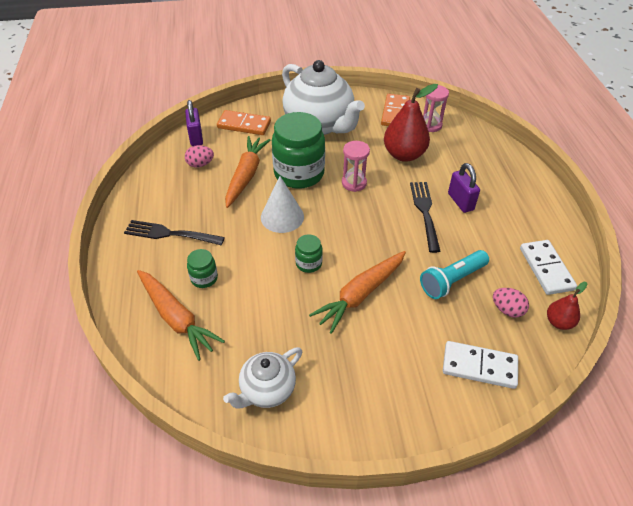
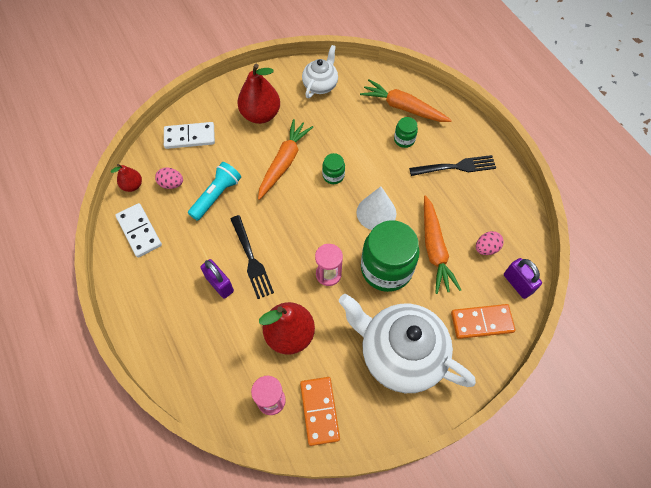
camera: 160 degrees right, 15 degrees up
(371, 369) = (261, 115): none -> red pear

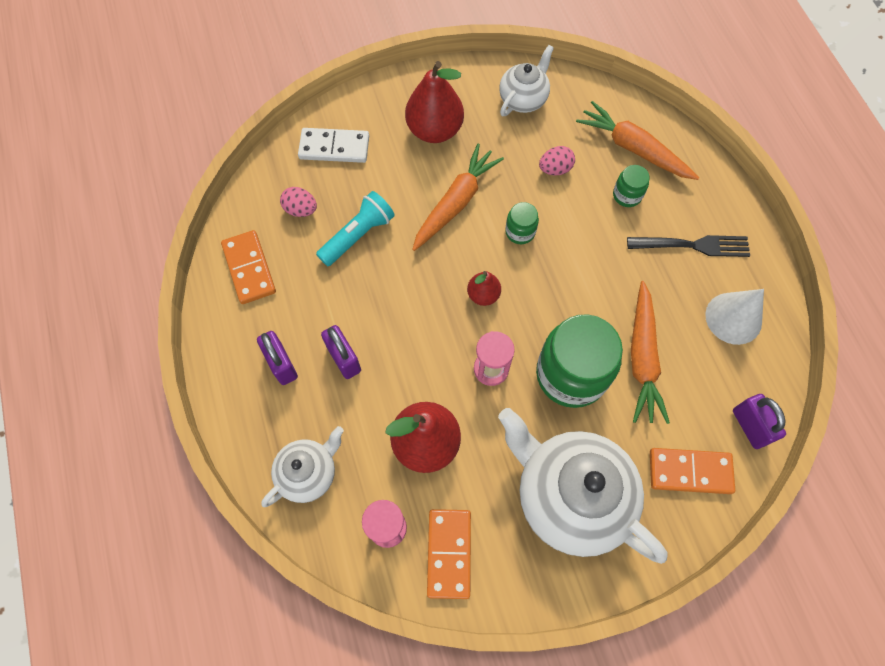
camera: 10 degrees right, 5 degrees up
(132, 185) = (249, 204): red pear -> red pear (483, 295)
(139, 231) = (249, 268): white domino -> orange domino
(174, 296) = (281, 364): none -> purple padlock
(206, 371) = (308, 473): none -> white teapot
(251, 259) = (390, 330): black fork -> none
(376, 212) = (570, 293): white cone -> white cone (733, 318)
(486, 248) = (715, 369): pink egg -> pink egg (555, 169)

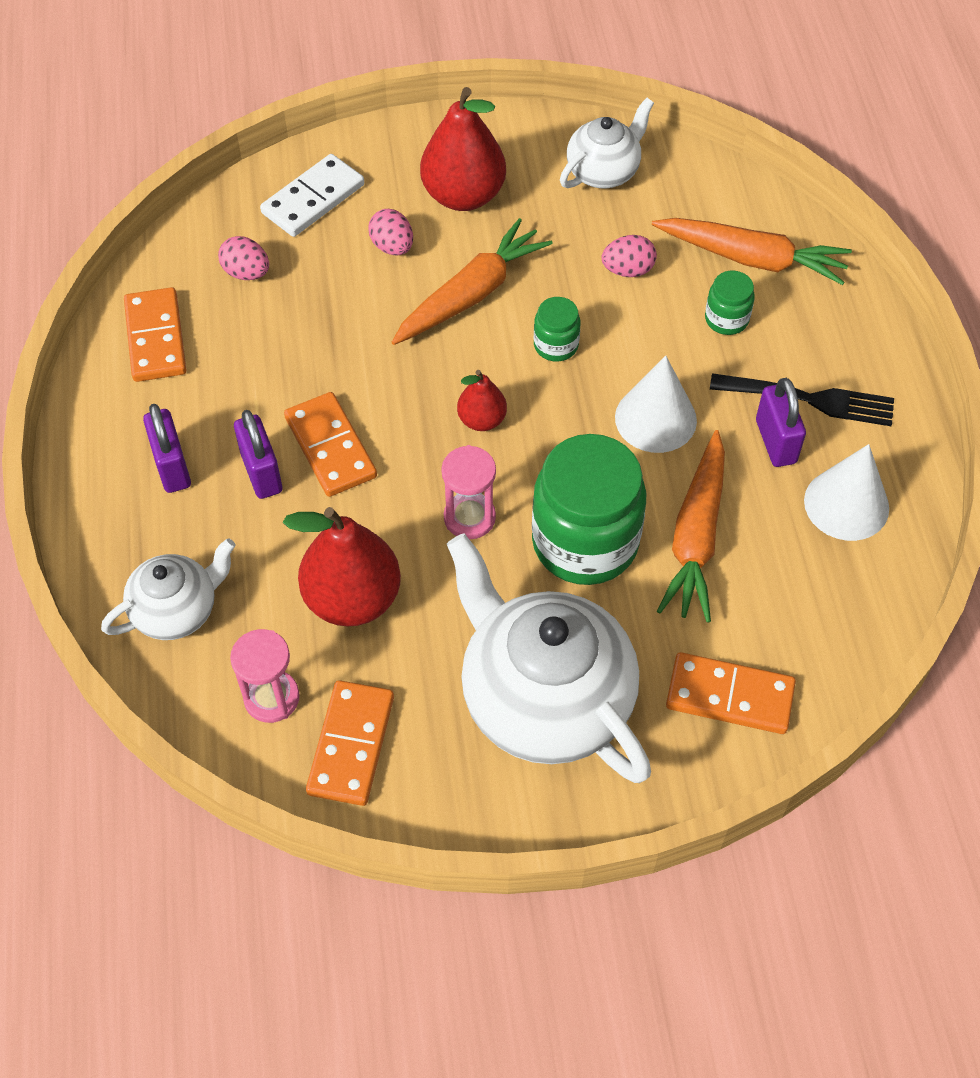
camera: 10 degrees right, 10 degrees down
(334, 148) = (313, 199): white domino -> white domino turned 60 degrees counterclockwise
(358, 235) = (320, 317): turquoise flashlight -> none
(386, 332) = (331, 447): none -> orange domino
(395, 175) = (392, 246): none -> pink egg
(597, 275) = (655, 418): none -> white cone
(633, 148) = (752, 259): orange carrot -> orange carrot turned 150 degrees clockwise
(749, 426) = (834, 651): purple padlock -> purple padlock (775, 441)

